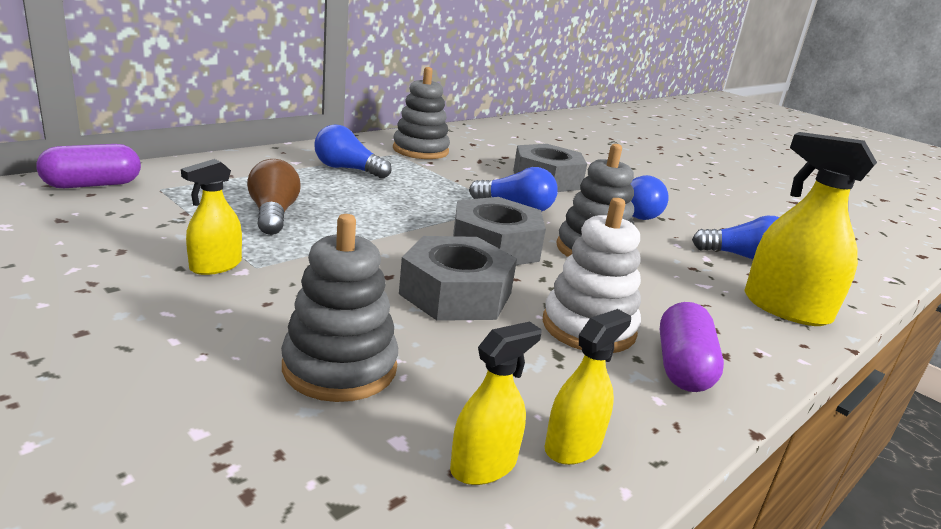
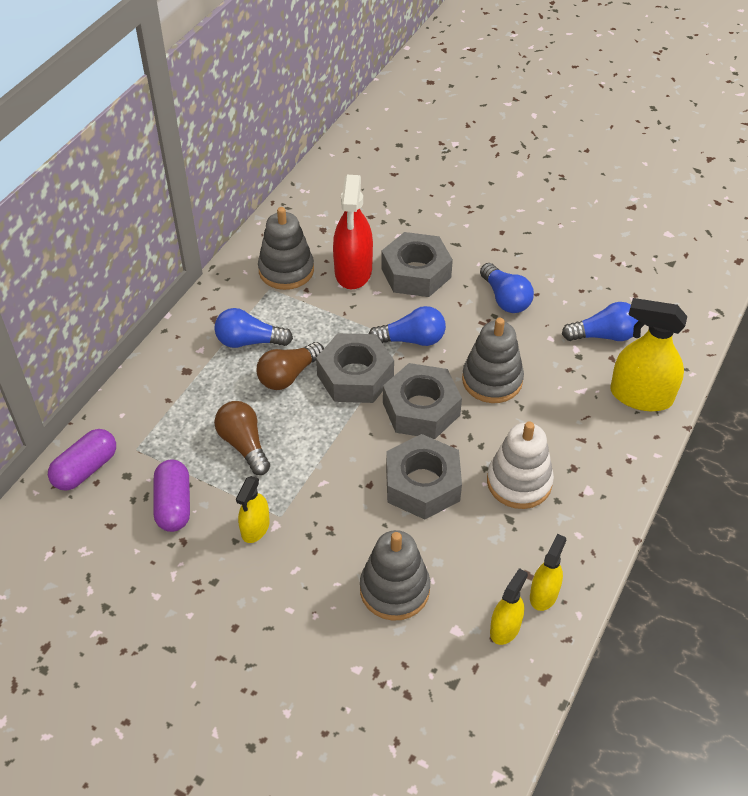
camera: 15 degrees left, 25 degrees up
(367, 193) = (288, 375): none -> brown light bulb
(437, 210) = (355, 376): none -> grey nut
(484, 165) = (353, 271): none -> red spray bottle
(682, 367) = (585, 497): purple capsule -> purple capsule (174, 505)

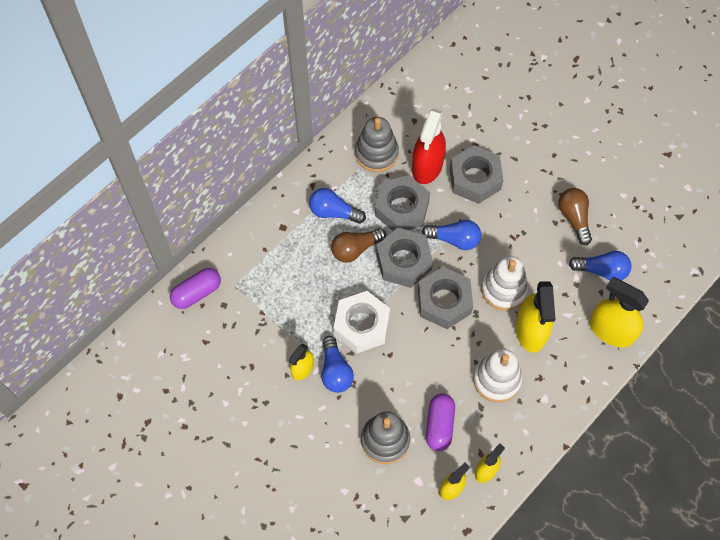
camera: 15 degrees right, 15 degrees up
(174, 505) = (251, 336): purple capsule -> purple capsule (439, 425)
(244, 444) = (310, 300): brown light bulb -> brown light bulb (574, 218)
(322, 459) = (361, 325): none -> white nut
(422, 484) = (427, 364): grey nut -> grey nut (402, 208)
(492, 380) = (504, 289): grey stacking toy -> white stacking toy
(505, 299) = (536, 219): blue light bulb -> blue light bulb (335, 371)
(542, 417) = (531, 330): none -> yellow spray bottle

